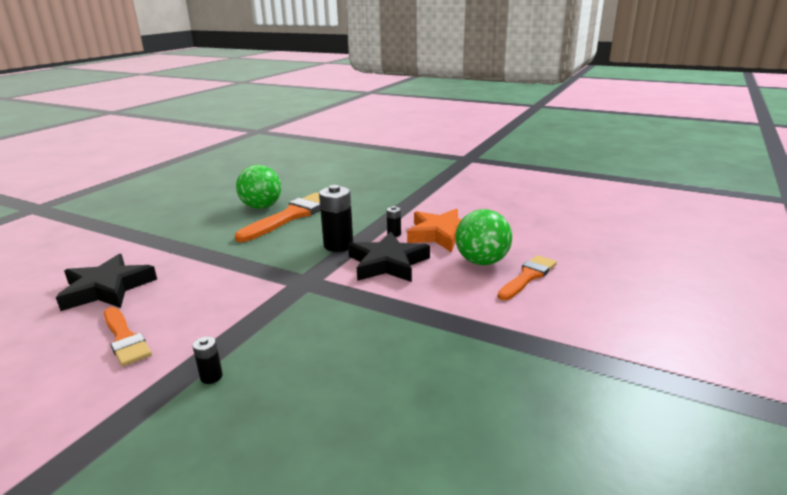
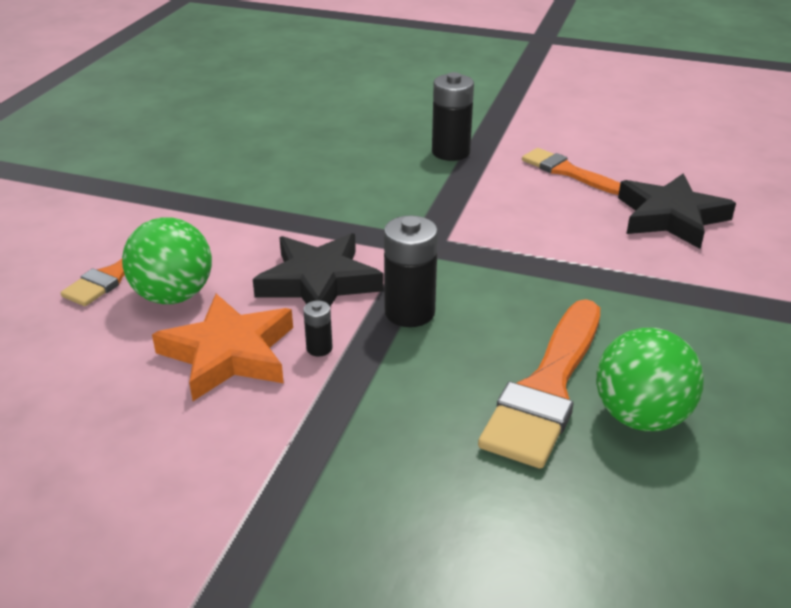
camera: 170 degrees right, 10 degrees up
(211, 377) = (451, 152): black battery -> black battery, size x2.04

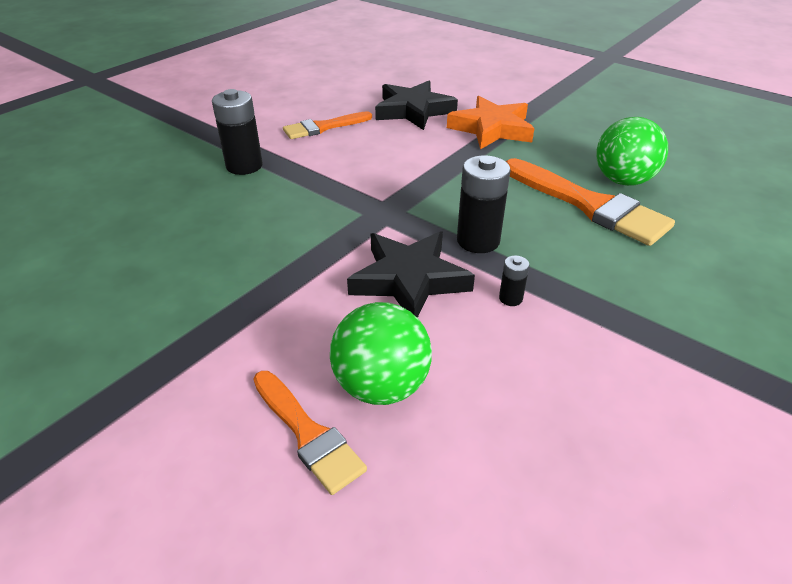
camera: 70 degrees left, 5 degrees up
(229, 354) = (500, 357): orange star -> orange star (492, 129)

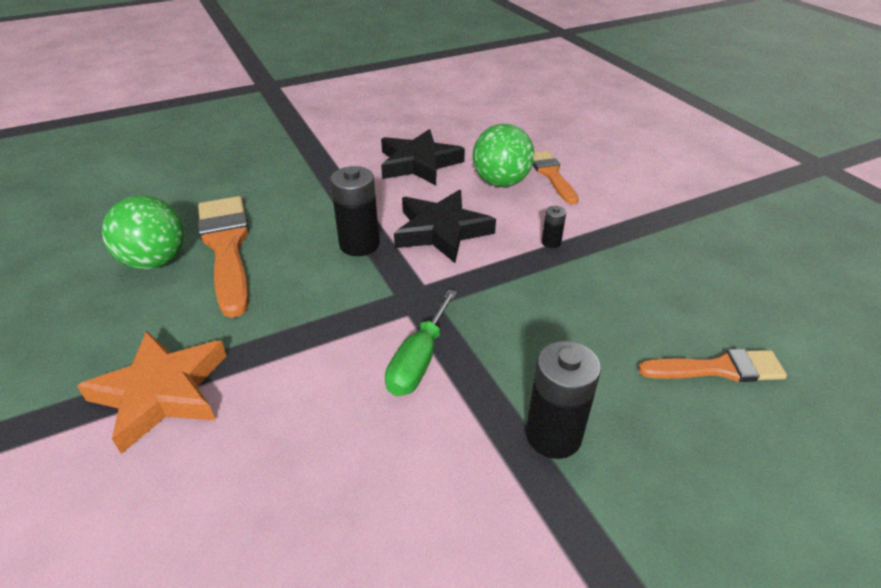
camera: 155 degrees left, 0 degrees up
(323, 127) = (394, 501): orange brush -> orange brush (718, 369)
(351, 177) = (418, 361): none -> green screwdriver
(413, 110) = (213, 495): black star -> black star (419, 163)
(510, 298) = (382, 201): black battery -> black battery (551, 242)

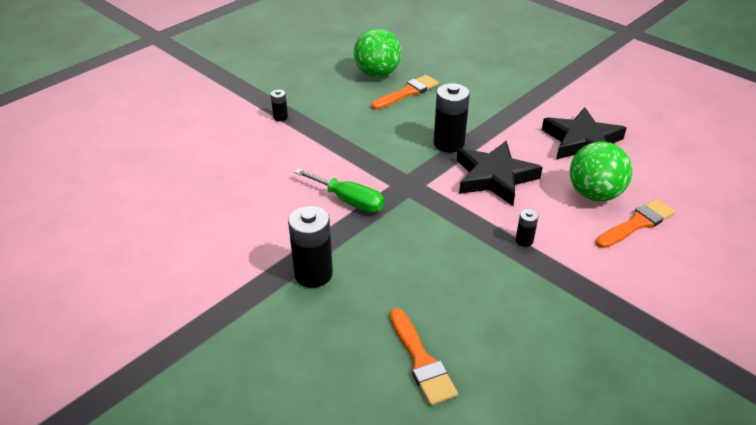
camera: 70 degrees right, 0 degrees up
(161, 393) = (280, 117): orange star -> black battery
(227, 247) = (407, 92): orange brush -> orange brush, size x0.61
(418, 361) = (349, 201): green screwdriver -> green screwdriver turned 150 degrees counterclockwise

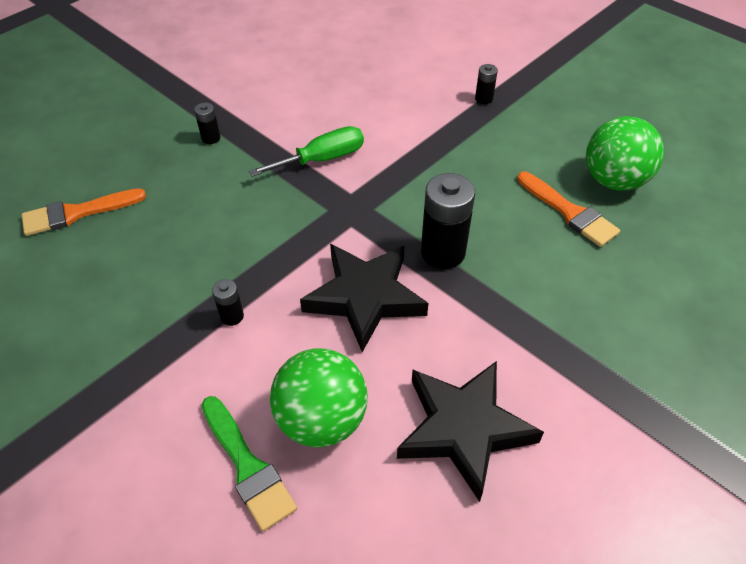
camera: 90 degrees right, 10 degrees up
(313, 274) = (211, 138): black battery -> black battery, size x0.49
(349, 201) = (322, 159): green screwdriver -> green screwdriver turned 150 degrees counterclockwise
(637, 223) = (247, 466): orange brush -> green brush

